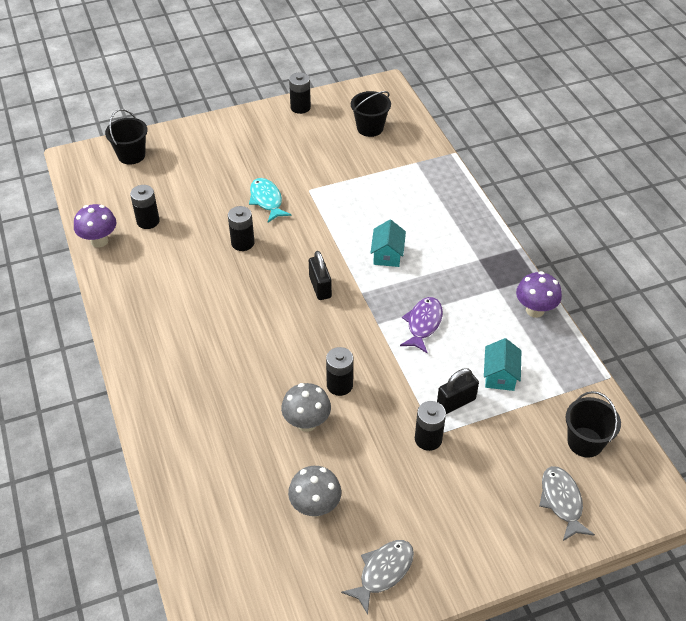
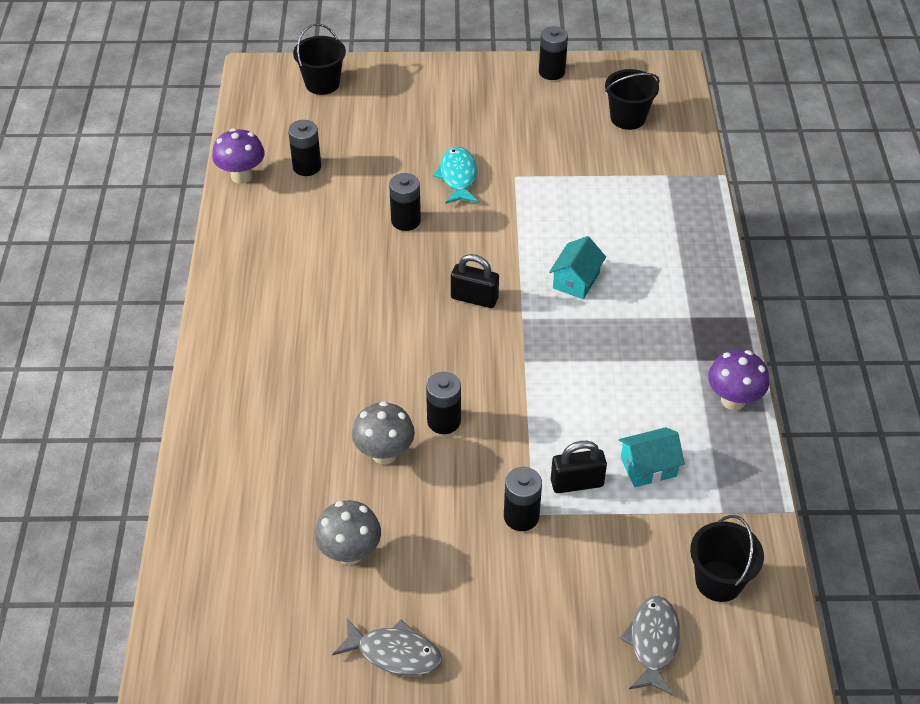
camera: 20 degrees right, 0 degrees up
(320, 287) = (474, 298): black padlock -> black padlock turned 75 degrees counterclockwise
(383, 572) = (394, 653): grey fish -> grey fish turned 45 degrees clockwise
(423, 324) = (580, 377): purple fish -> none
(500, 375) = (648, 467): turquoise house -> turquoise house turned 45 degrees clockwise

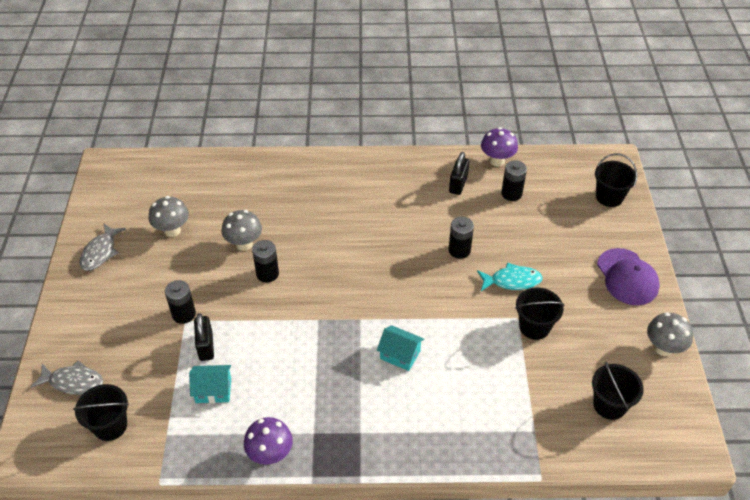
camera: 90 degrees right, 0 degrees up
(452, 85) = (627, 277): none -> purple cap
(474, 298) = (380, 290): black padlock -> black padlock (458, 184)
(527, 164) = (534, 327): none -> black bucket
(551, 72) = (663, 348): black battery -> grey mushroom
(648, 467) = (213, 390): turquoise house -> turquoise house turned 75 degrees counterclockwise

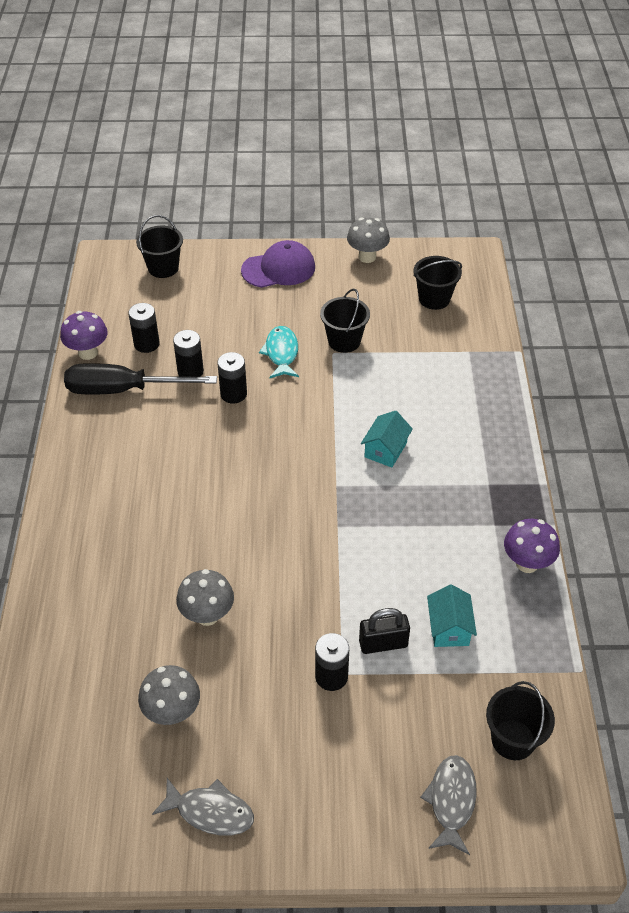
camera: 90 degrees left, 0 degrees up
(267, 274) = (262, 584): black battery -> black battery (190, 371)
(458, 184) = (123, 390): black padlock -> black screwdriver

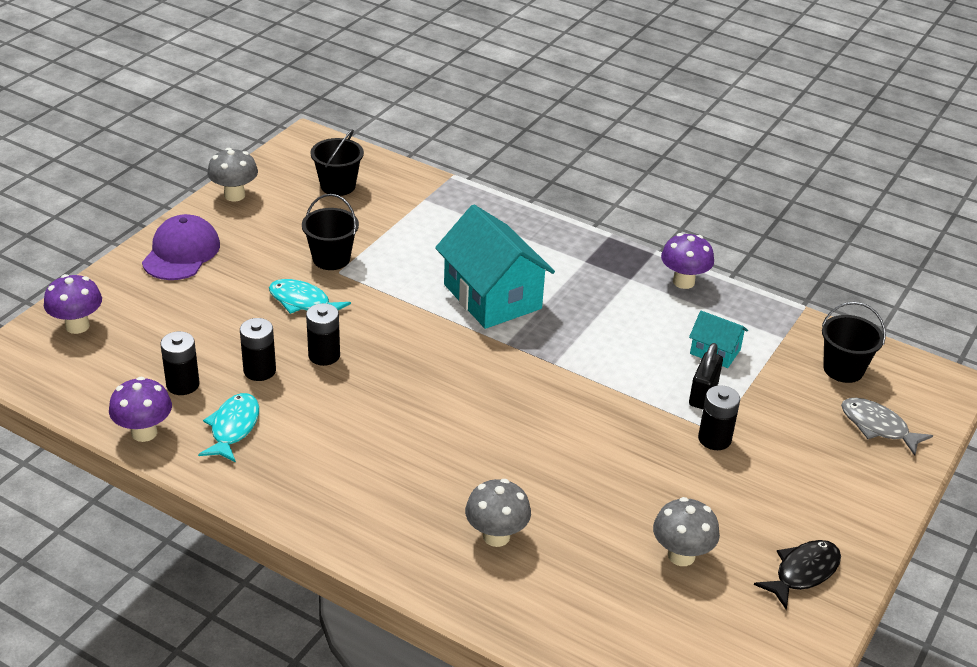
camera: 60 degrees left, 10 degrees down
(123, 390) = (233, 428): black screwdriver -> turquoise fish
(163, 268) = (77, 326): black bucket -> purple mushroom
(207, 615) = (588, 487): grey mushroom -> grey mushroom (496, 536)
(210, 812) = (803, 573): grey fish -> black fish
(385, 450) = (492, 296): turquoise house -> turquoise house, size x2.04

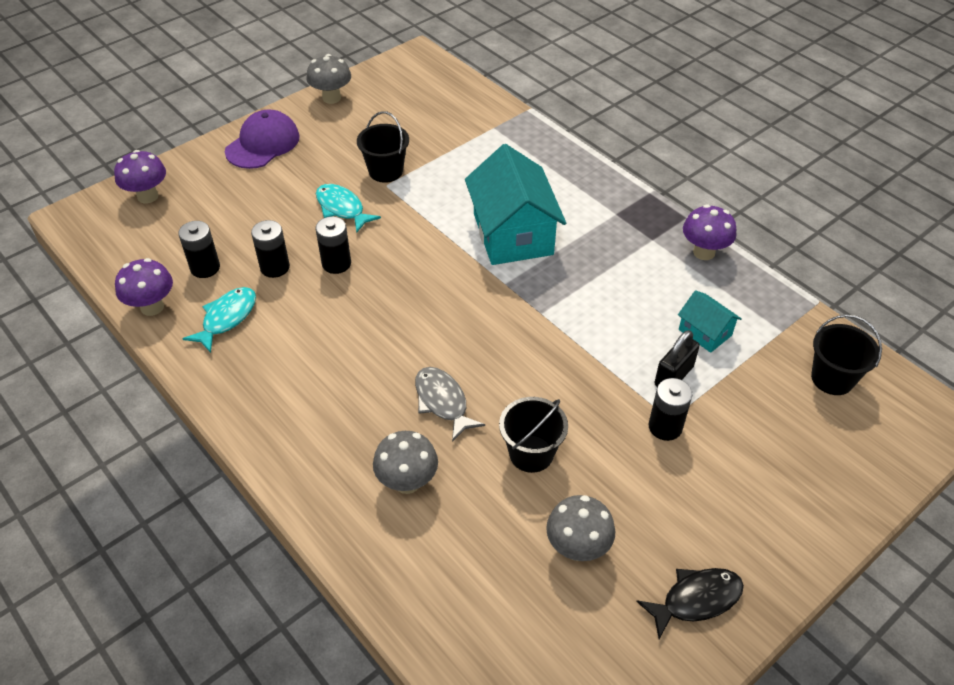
camera: 20 degrees right, 10 degrees up
(338, 186) = (423, 103): black bucket -> black bucket (531, 453)
(878, 427) = (844, 451): grey fish -> grey fish (443, 402)

